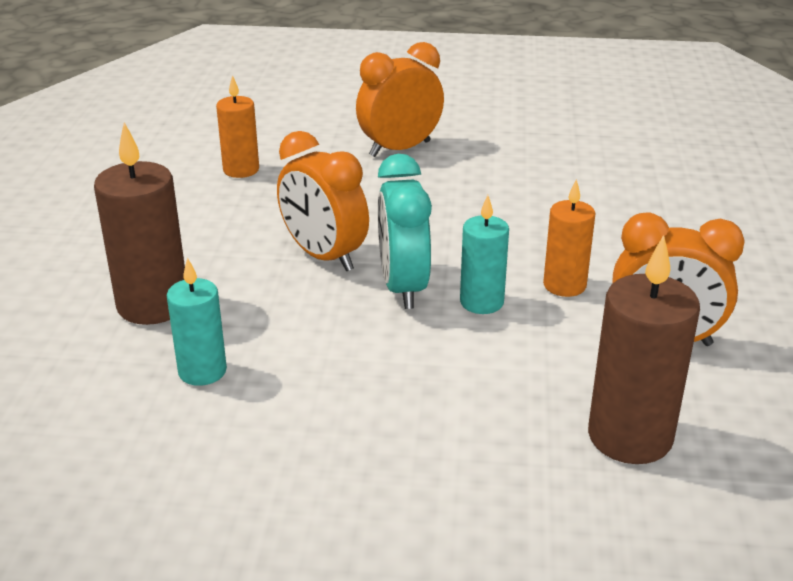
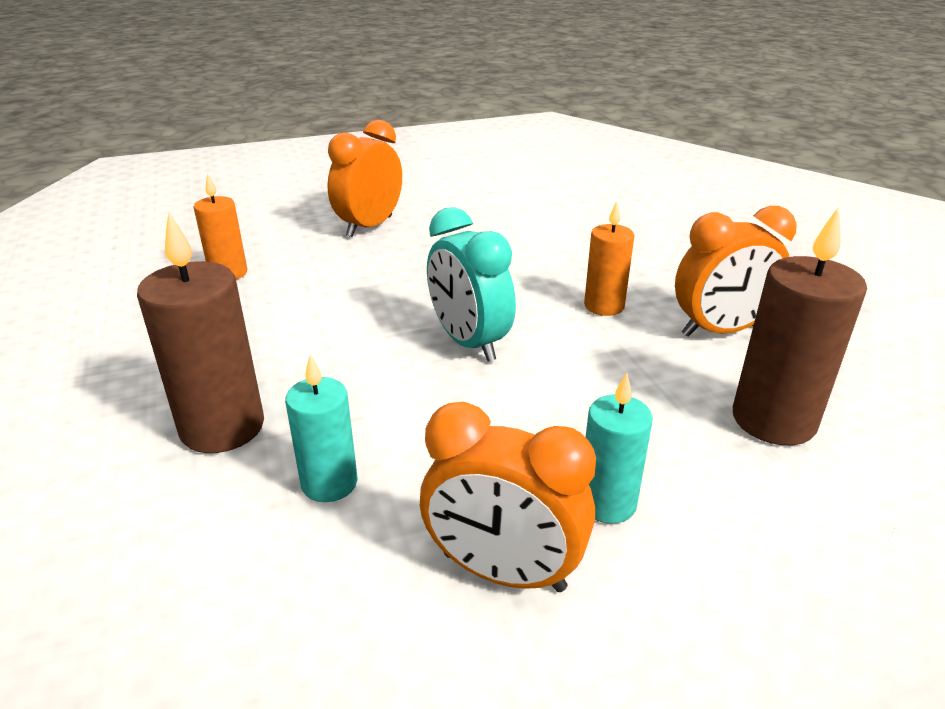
camera: 25 degrees left, 0 degrees up
(324, 256) = (371, 333): orange clock -> orange clock (503, 571)
(481, 302) = (549, 338): turquoise candle -> turquoise candle (607, 503)

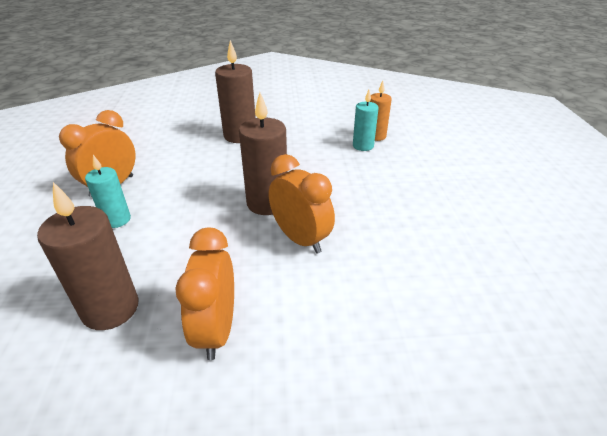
camera: 105 degrees right, 5 degrees up
(329, 483) = (189, 155): turquoise candle -> turquoise candle (363, 146)
(369, 226) = (438, 184): orange clock -> orange clock (300, 239)
(469, 342) = (267, 203): turquoise clock -> brown candle
(604, 306) = (282, 272): orange candle -> none

